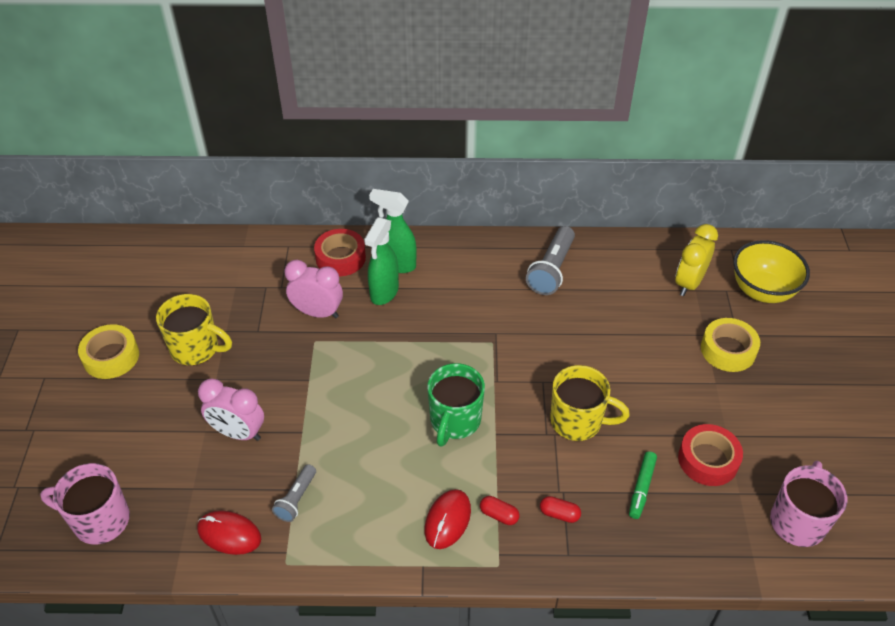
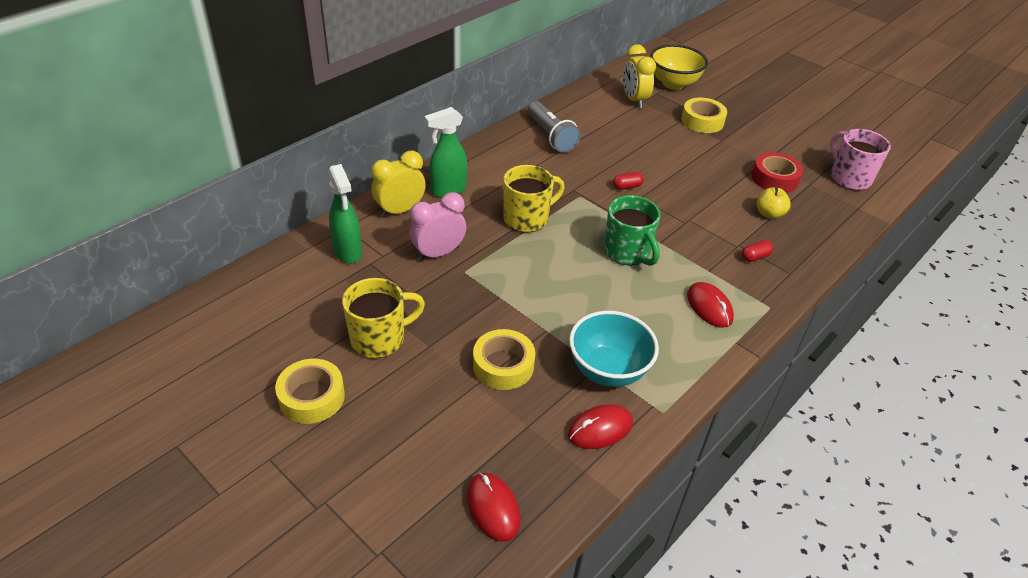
camera: 50 degrees left, 5 degrees down
(99, 520) = (493, 508): pink mug -> red mouse
(238, 433) = (503, 365): pink clock -> yellow tape
(296, 499) = (608, 370): grey flashlight -> turquoise bowl
(340, 258) = (400, 210): red tape -> yellow clock
(384, 293) = (466, 212): green spray bottle -> green spray bottle (348, 252)
(499, 515) = (729, 282): red capsule -> red capsule (627, 186)
(578, 421) = (690, 204): yellow mug -> yellow mug (527, 218)
(641, 488) = (769, 214): green marker -> yellow apple

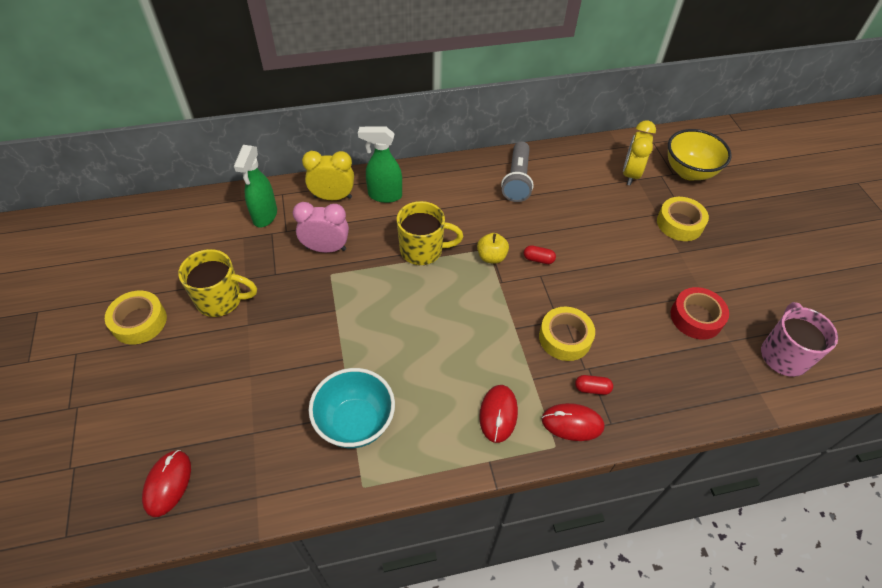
camera: 35 degrees right, 10 degrees up
(503, 365) = (283, 371): yellow tape -> yellow tape (565, 338)
(600, 429) = (300, 470): red mouse -> red mouse (572, 423)
(627, 252) = (476, 323): green mug -> none
(769, 214) = (651, 352): yellow apple -> yellow apple (491, 257)

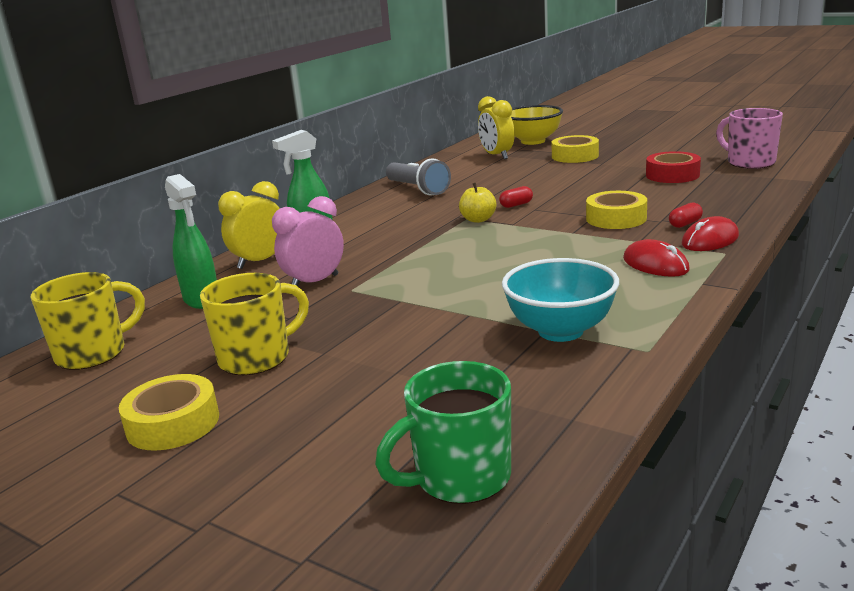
camera: 40 degrees left, 30 degrees down
(168, 483) = (460, 478): red mouse -> green mug
(423, 250) = (412, 242): yellow mug -> yellow mug (93, 353)

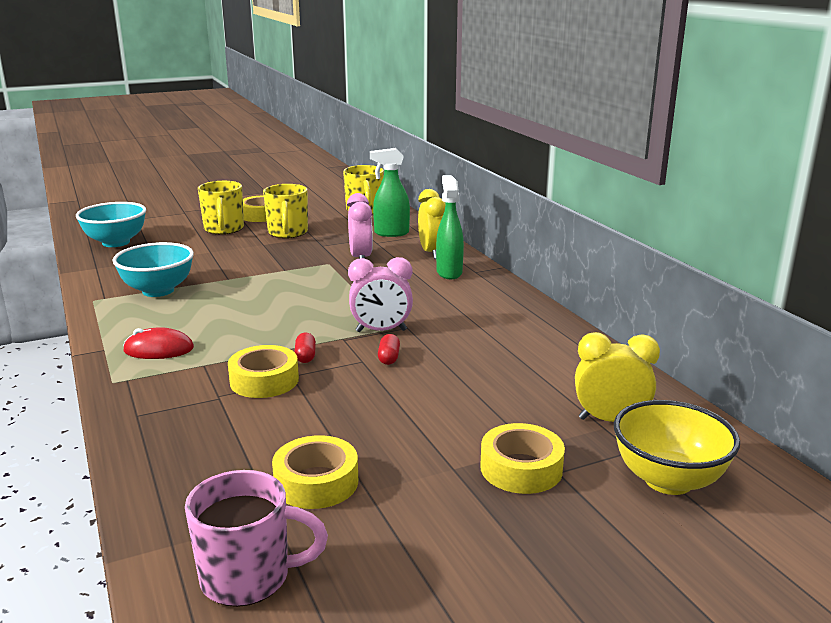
camera: 120 degrees right, 0 degrees up
(284, 415) = (224, 229): none -> yellow mug
(418, 189) = (526, 337): grey flashlight -> none
(460, 478) = (116, 242): green mug -> turquoise bowl
(478, 220) = (381, 331): yellow apple -> pink clock
(672, 175) = (316, 482): red tape -> yellow tape
(685, 224) = (188, 401): red capsule -> red capsule (305, 356)
(710, 240) = (140, 390): red mouse -> none

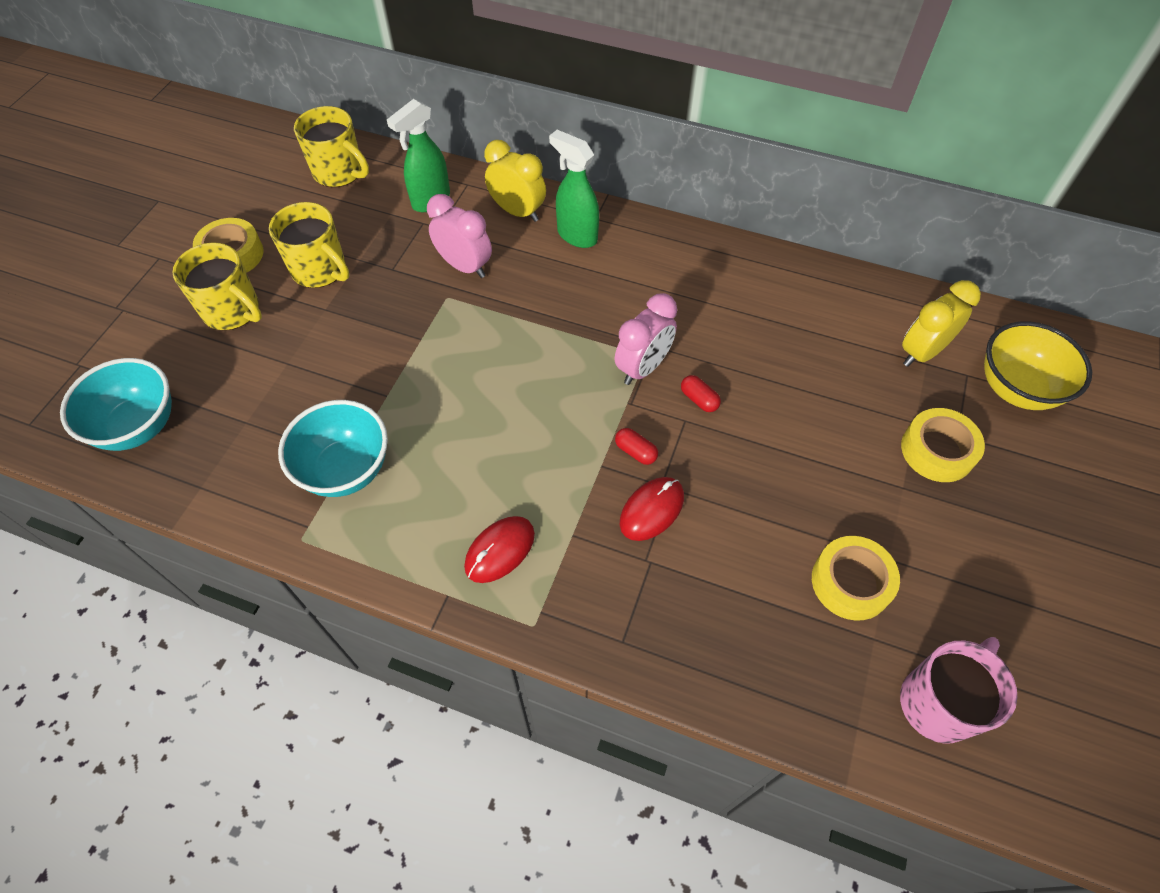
camera: 45 degrees left, 35 degrees up
(264, 380) = (652, 510): yellow tape -> red mouse

